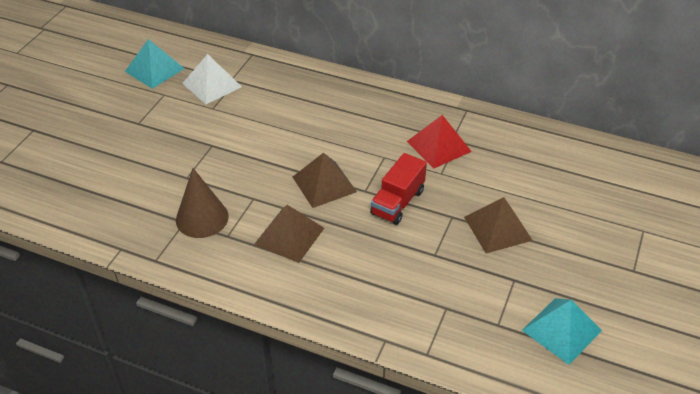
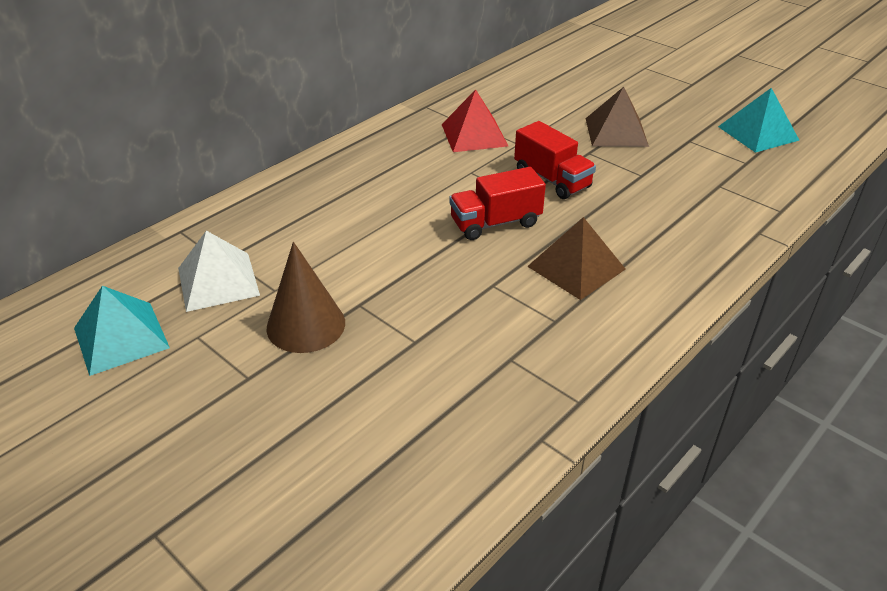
camera: 70 degrees left, 5 degrees down
(202, 218) = (510, 339): brown cone -> brown cone (306, 325)
(324, 184) = (495, 223): brown pyramid -> red truck

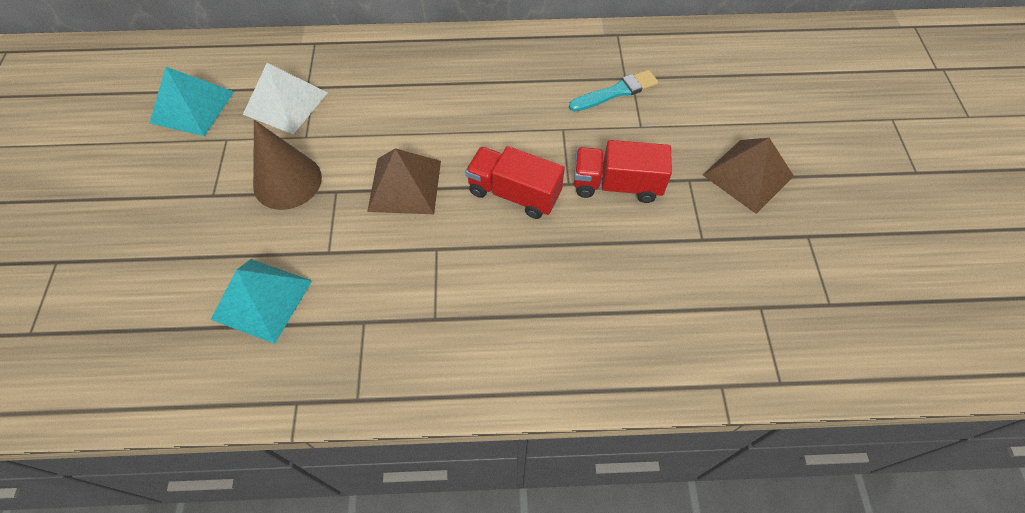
camera: 45 degrees right, 20 degrees up
(474, 135) = (616, 92): red pyramid -> turquoise brush
(552, 179) = (616, 185): red truck -> red truck turned 90 degrees clockwise
(576, 267) = (515, 285): brown pyramid -> brown pyramid (404, 185)
(758, 133) = (899, 281): turquoise pyramid -> turquoise pyramid (262, 300)

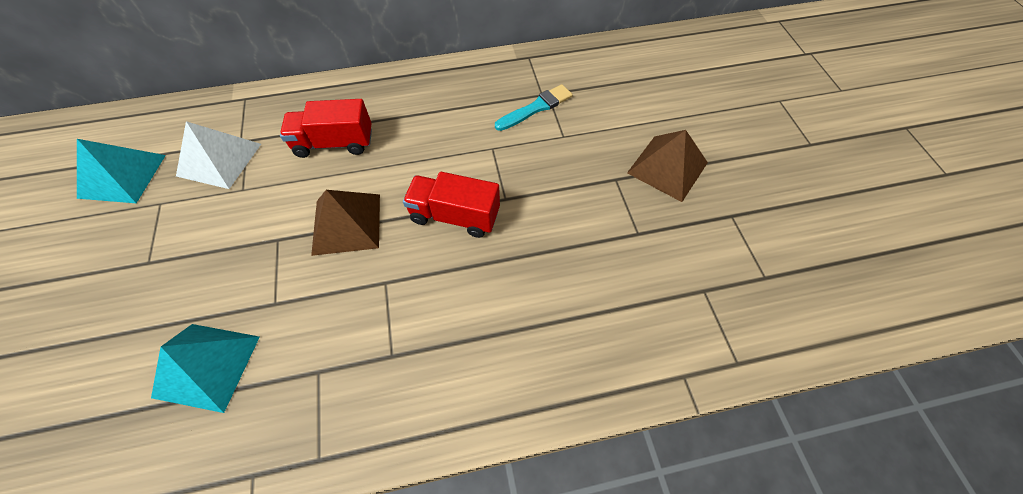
camera: 10 degrees left, 0 degrees up
(287, 181) = (226, 237): brown cone -> none
(616, 185) = (550, 193): red truck -> red truck (334, 143)

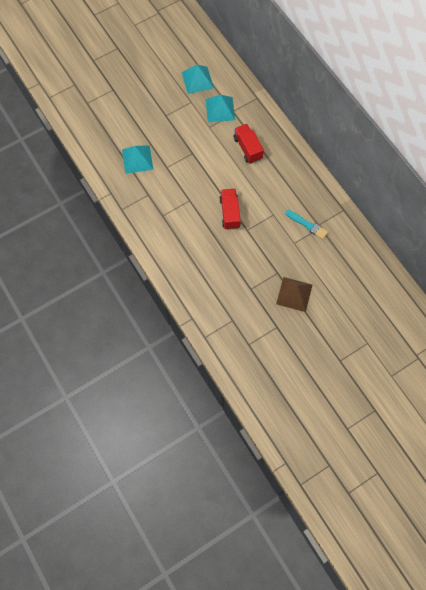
camera: 70 degrees right, 10 degrees up
(219, 159) = (220, 109): white pyramid -> turquoise pyramid
(346, 224) = (209, 174): brown pyramid -> none

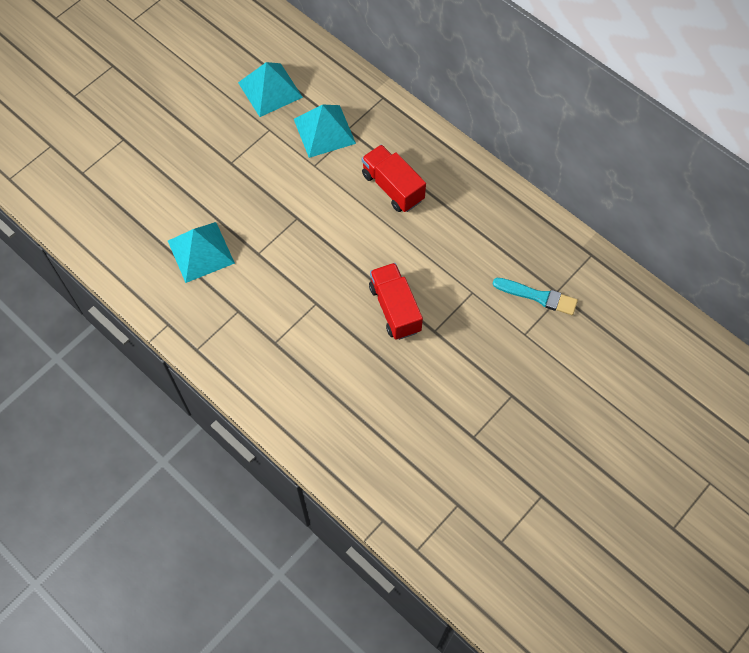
camera: 15 degrees left, 5 degrees down
(294, 294) = (553, 427): brown pyramid -> none

